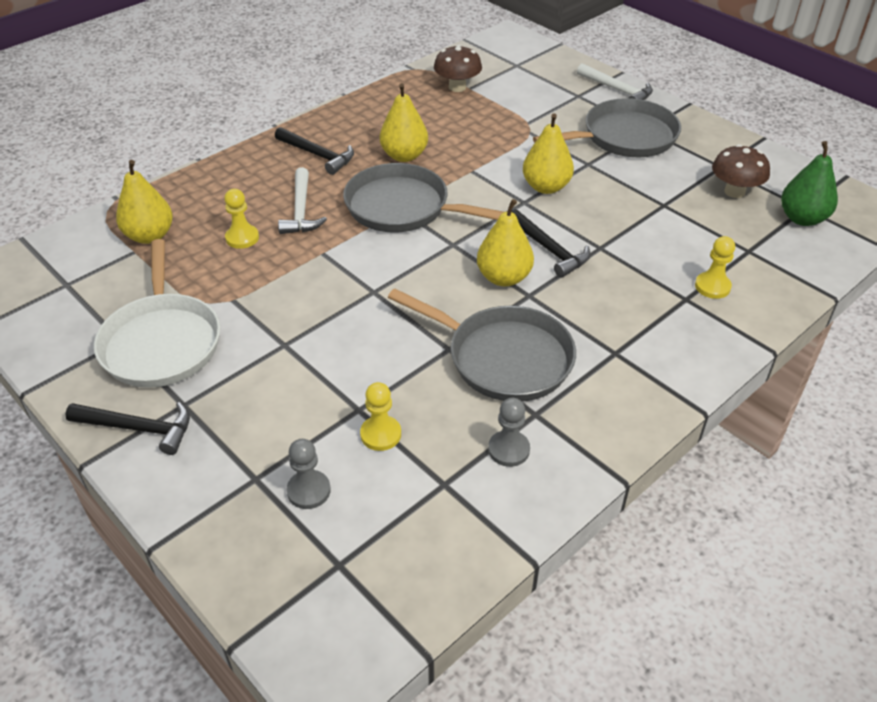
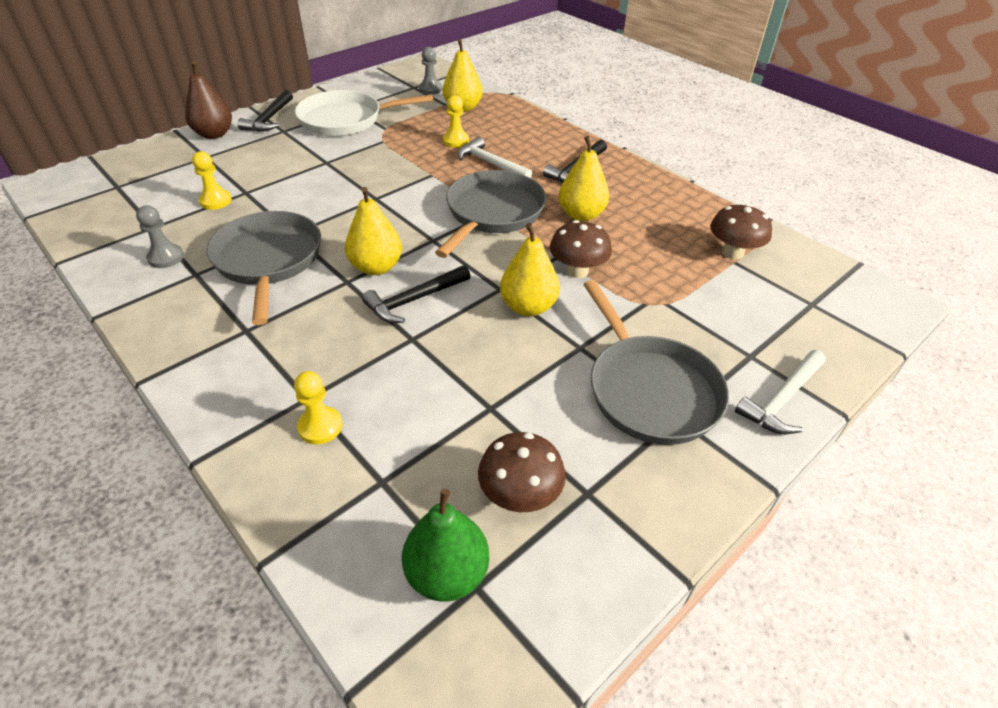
camera: 90 degrees right, 0 degrees up
(180, 486) = (214, 134): none -> brown pear
(301, 210) = (491, 163): white hammer -> white hammer turned 45 degrees clockwise
(308, 491) = (182, 175): grey pawn -> grey pawn (430, 89)
(492, 161) = (577, 271): none -> brown mushroom
(503, 358) = (268, 261): grey pan -> grey pan turned 135 degrees clockwise

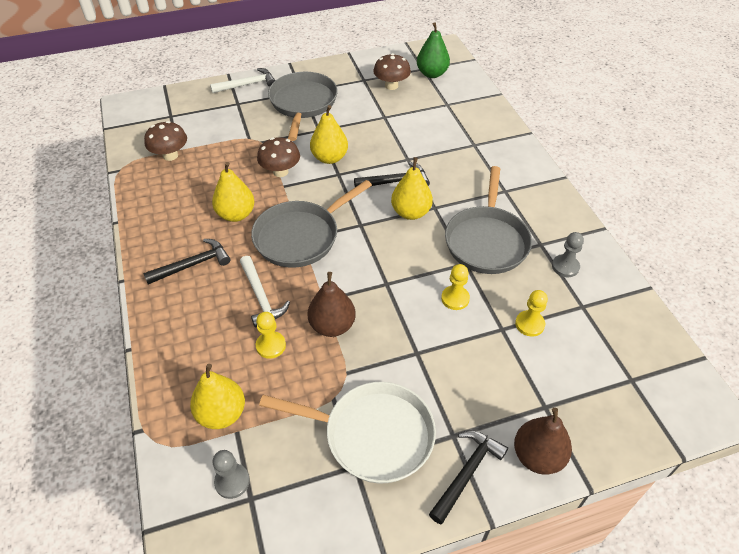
camera: 155 degrees left, 5 degrees up
(320, 426) = (469, 130): yellow pawn -> yellow pawn (455, 298)
(411, 161) = (332, 326): none -> brown pear

